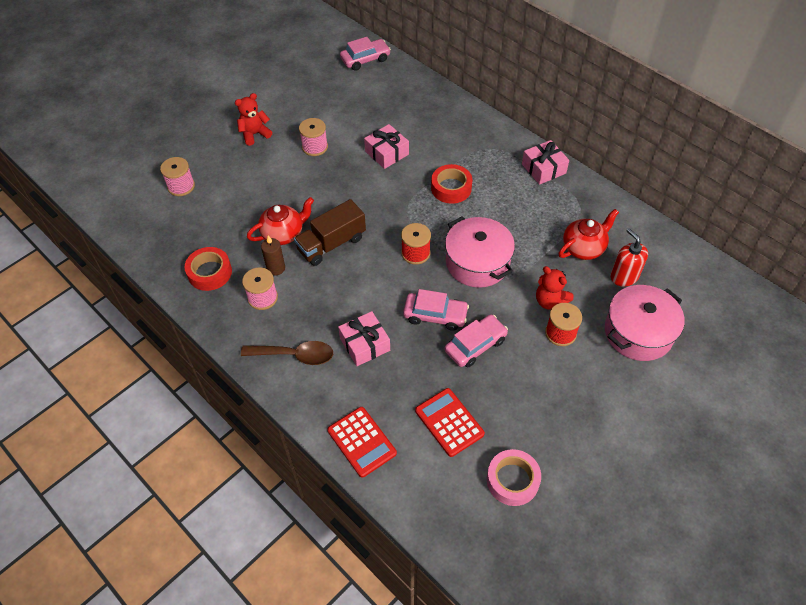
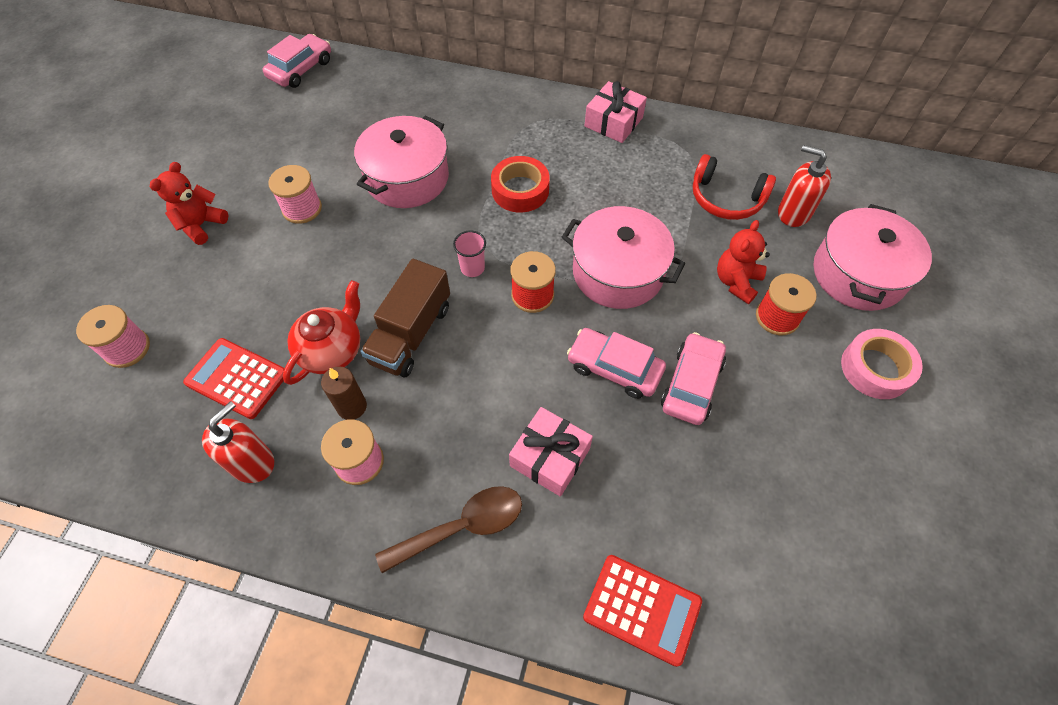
camera: 30 degrees left, 5 degrees up
(210, 272) = (252, 462): red tape -> red soap dispenser
(387, 153) = (407, 178): pink gift -> pink pot
(390, 222) = (472, 268): none -> pink cup
(435, 315) = (614, 368): pink car -> pink car turned 135 degrees counterclockwise
(449, 422) = (734, 511): red calculator -> red calculator (237, 378)
(512, 480) = (866, 549): pink tape -> pink tape (875, 368)
(550, 301) = (736, 282): red teddy bear -> red teddy bear turned 105 degrees clockwise
(583, 248) = (726, 198): red teapot -> red headphones

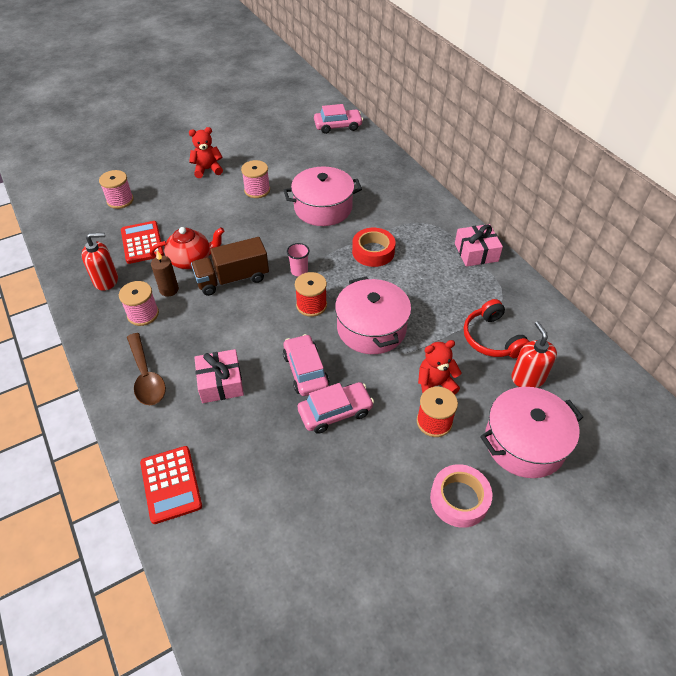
camera: 45 degrees right, 10 degrees down
(462, 527) = (146, 377): brown spoon -> brown spoon turned 45 degrees clockwise

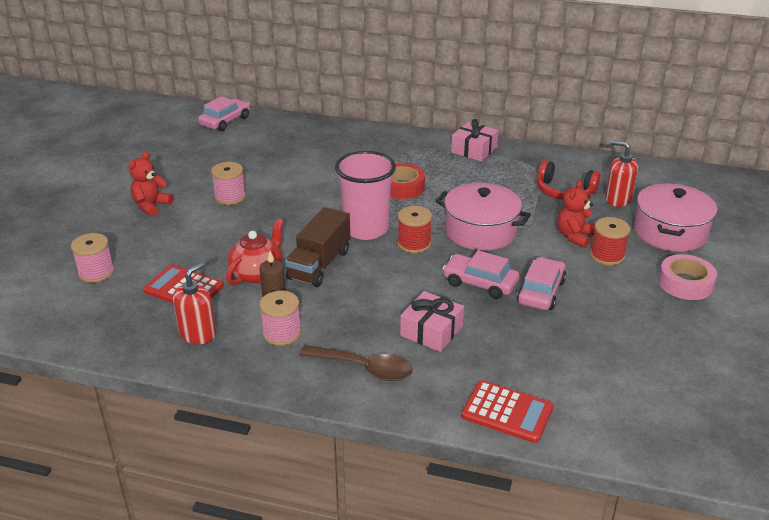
camera: 45 degrees left, 15 degrees down
(299, 271) = (366, 229): pink cup -> pink cup, size x2.35
(323, 208) = (312, 180): pink pot -> none

